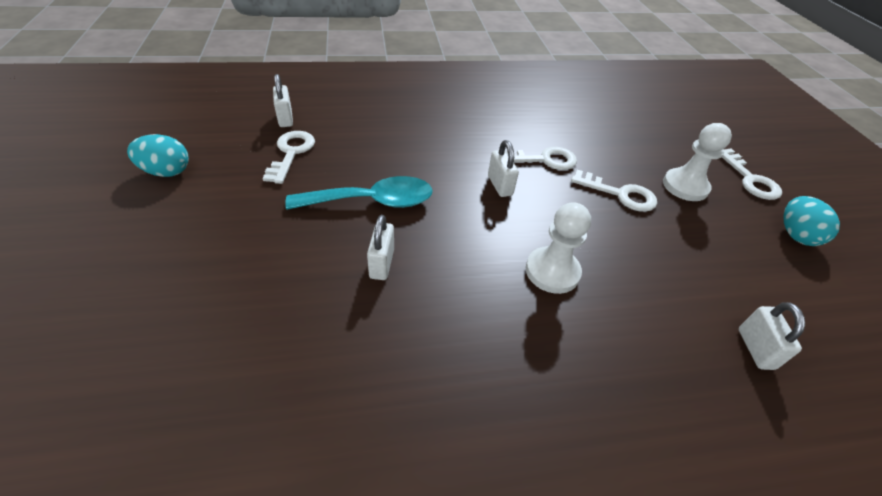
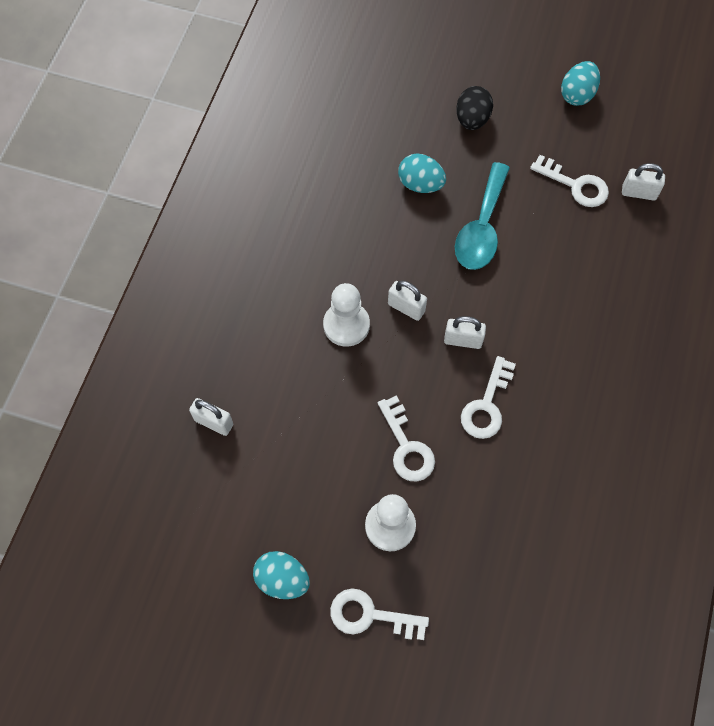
camera: 120 degrees right, 20 degrees up
(221, 244) = (472, 119): none -> black egg
(338, 264) = (420, 184): none -> turquoise egg
(382, 263) = (408, 212): white padlock -> white padlock (406, 308)
(620, 194) = (406, 446): white key -> white key turned 75 degrees counterclockwise

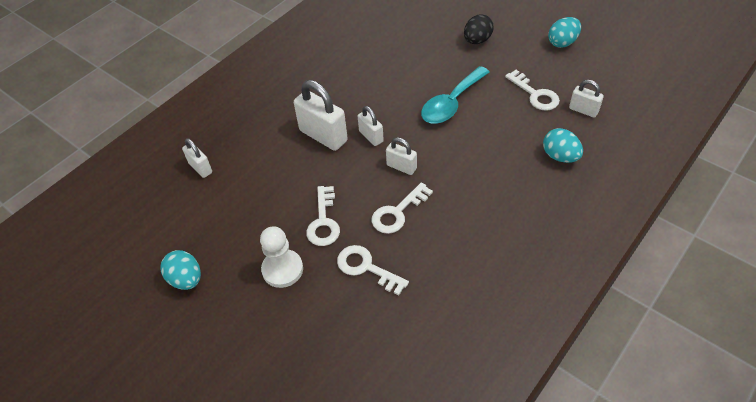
camera: 25 degrees right, 15 degrees down
(346, 325) = (323, 136): white pawn -> white padlock
(370, 615) = (233, 325): white key -> white key (366, 268)
(420, 184) = (420, 68): turquoise egg -> turquoise egg (560, 156)

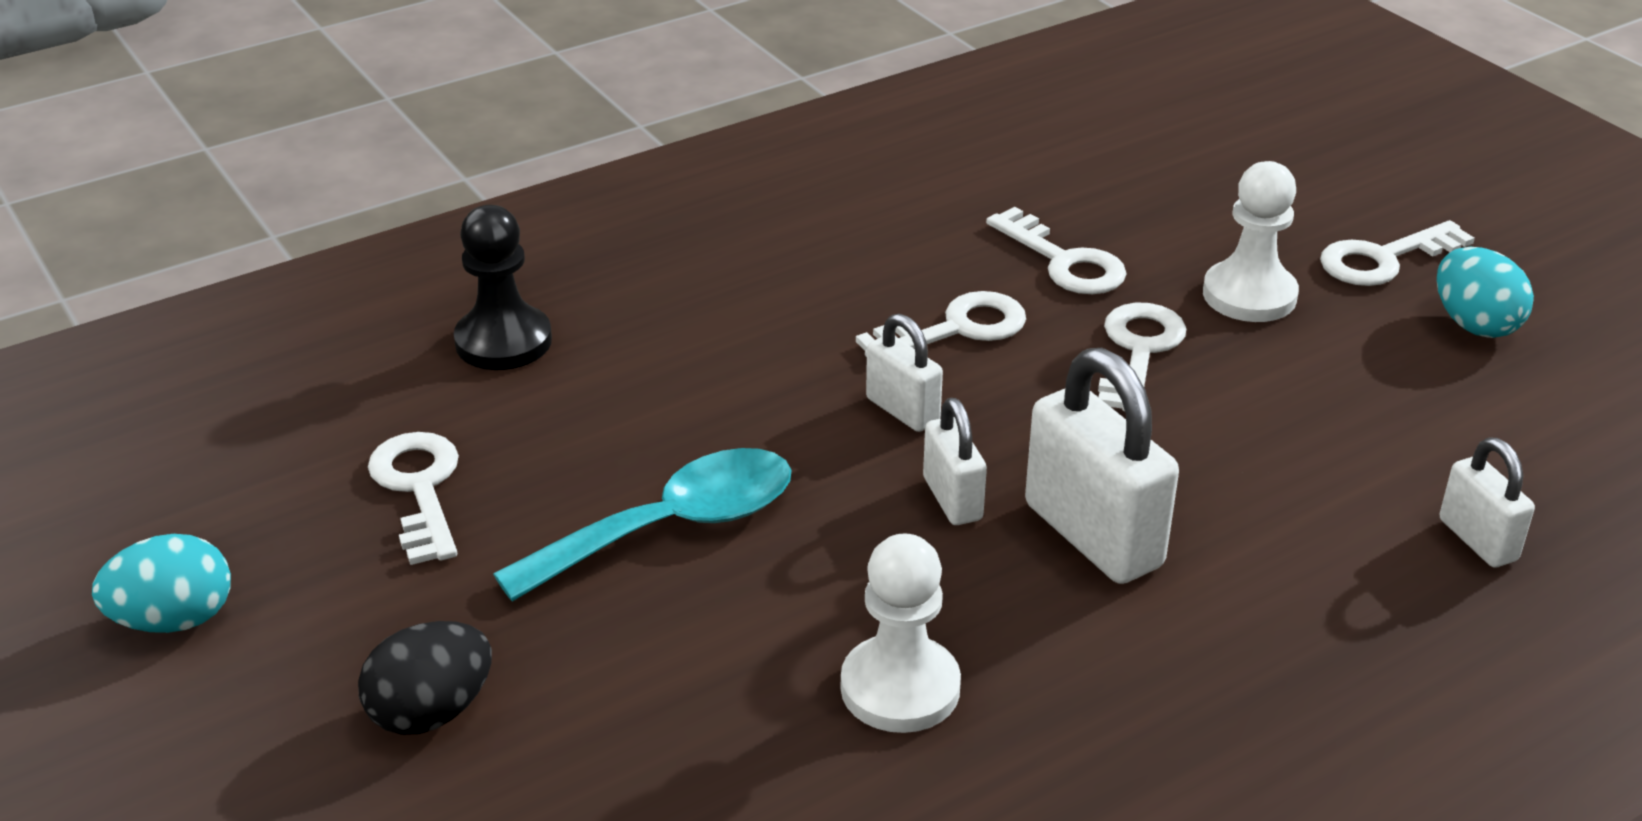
camera: 165 degrees left, 15 degrees down
(222, 315) = (1383, 259): none -> white key
(364, 77) = (900, 688): none -> white pawn
(560, 156) = (503, 341): turquoise egg -> black pawn
(583, 110) = (340, 419): white padlock -> none

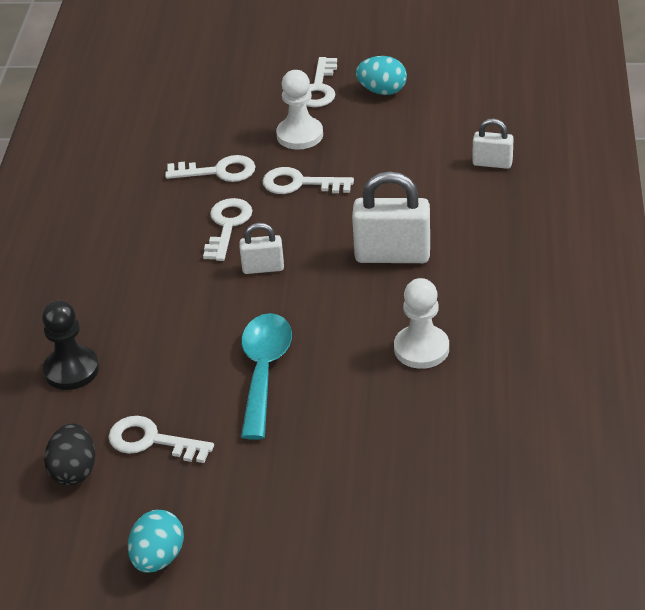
camera: 50 degrees left, 5 degrees up
(431, 712) = (303, 491): black egg -> black egg (74, 471)
(952, 499) = (332, 282): white padlock -> none
(1138, 351) = (300, 183): white key -> white key turned 45 degrees counterclockwise

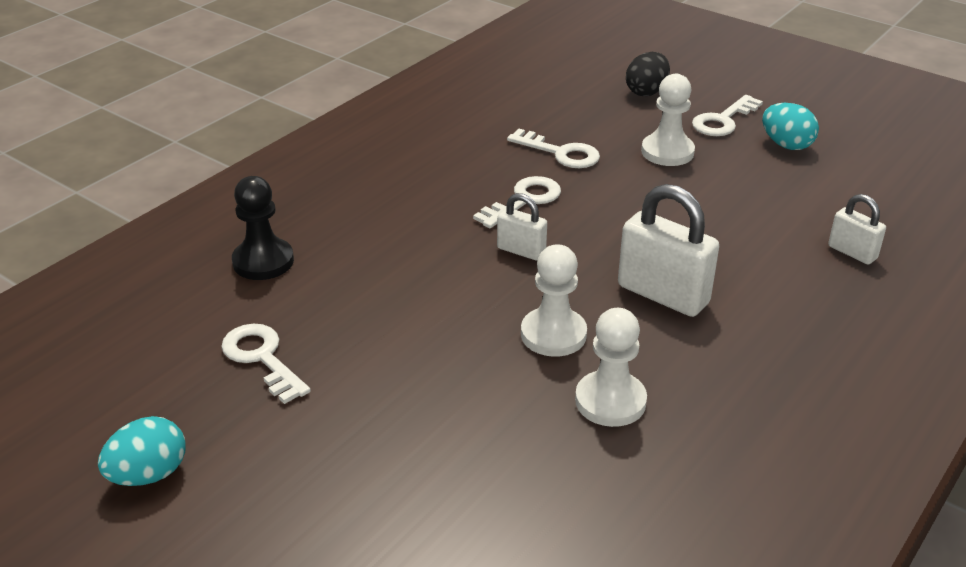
camera: 30 degrees right, 5 degrees down
(74, 471) = (170, 350): black egg -> black egg (646, 92)
(264, 371) = (429, 345): turquoise spoon -> none
(300, 183) = (628, 192): white key -> none
(343, 321) = (553, 334): none -> white pawn

